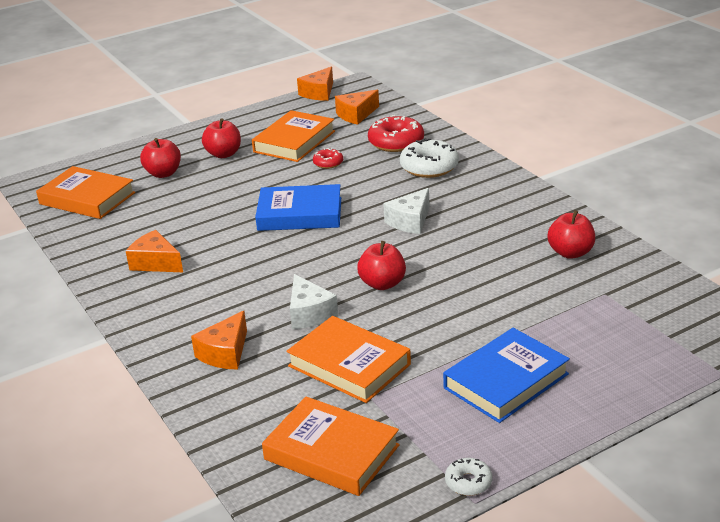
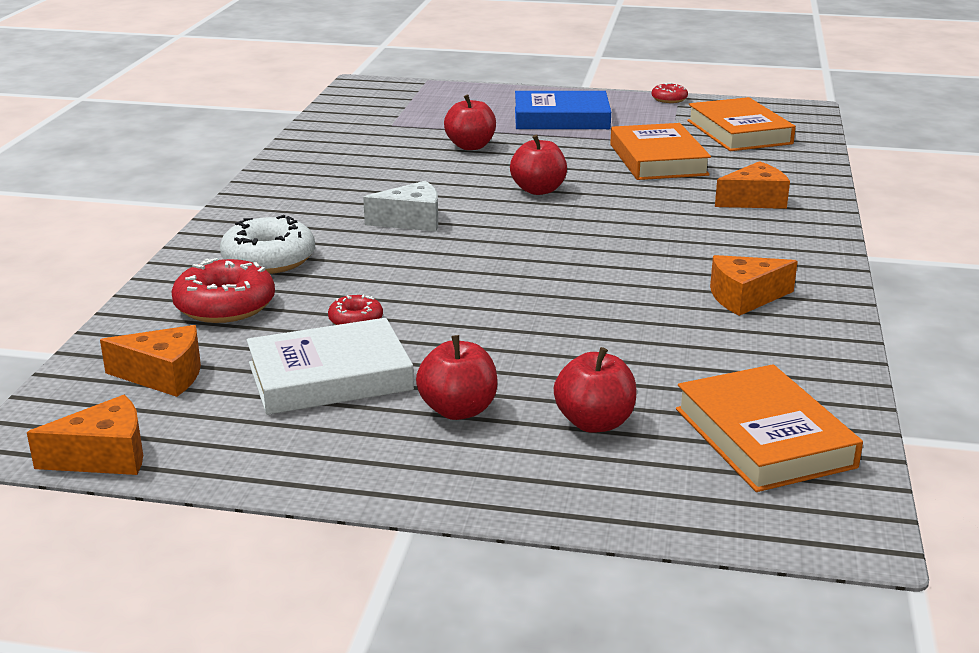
camera: 140 degrees left, 5 degrees down
(155, 263) = (745, 298): orange cheese -> orange cheese turned 90 degrees clockwise
(294, 141) = (330, 377): orange book -> white book
(300, 214) = (503, 276): blue book -> none
(309, 313) = (639, 196): white cheese -> none
(468, 482) = (669, 99): white donut -> red donut
(570, 253) = (347, 150): red apple -> red apple (470, 146)

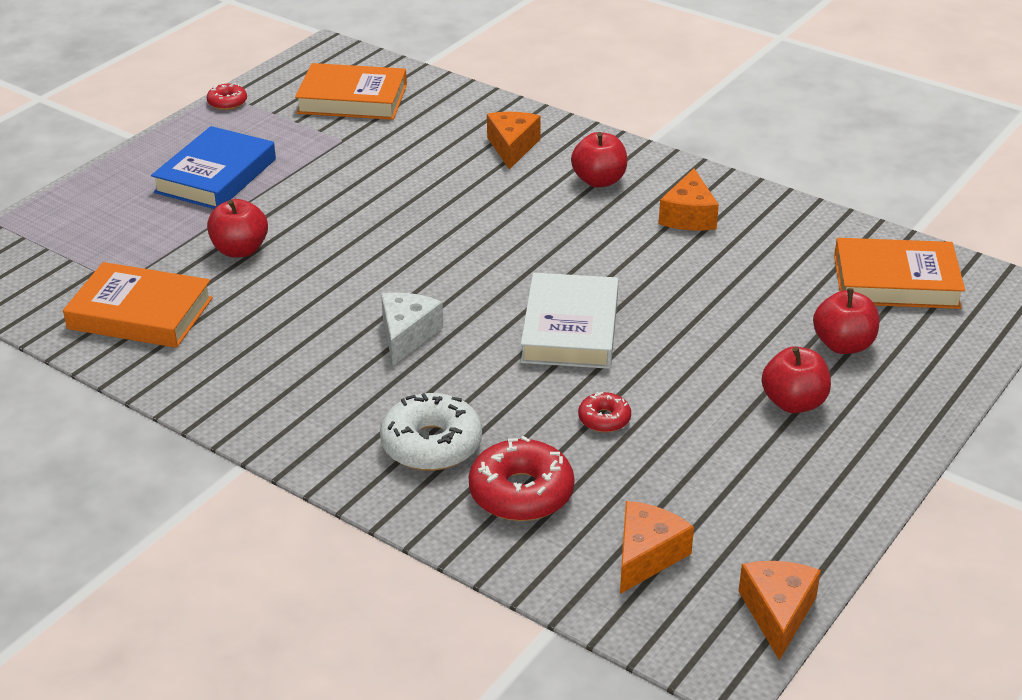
camera: 65 degrees left, 10 degrees up
(330, 377) = (703, 457): white book -> white book (570, 329)
(538, 190) = (394, 244): red apple -> red apple (599, 181)
(658, 160) = (379, 160): orange book -> orange book (140, 313)

